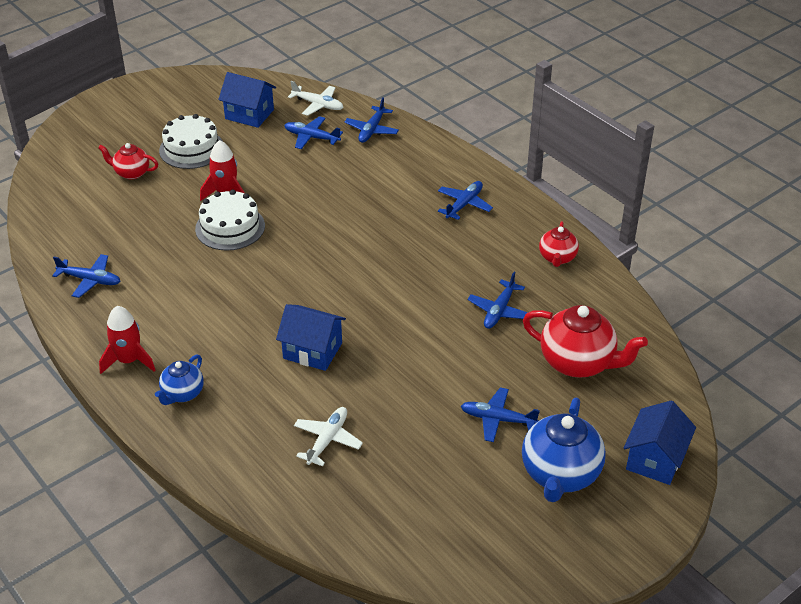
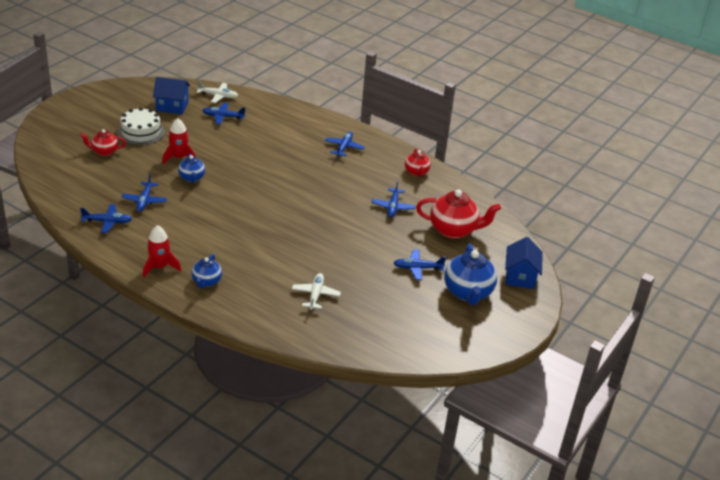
camera: 20 degrees left, 5 degrees down
(230, 227) = (192, 178): white cake -> blue teapot
(312, 350) = (282, 245): blue house -> none
(372, 130) = (262, 108): blue plane -> blue plane (144, 201)

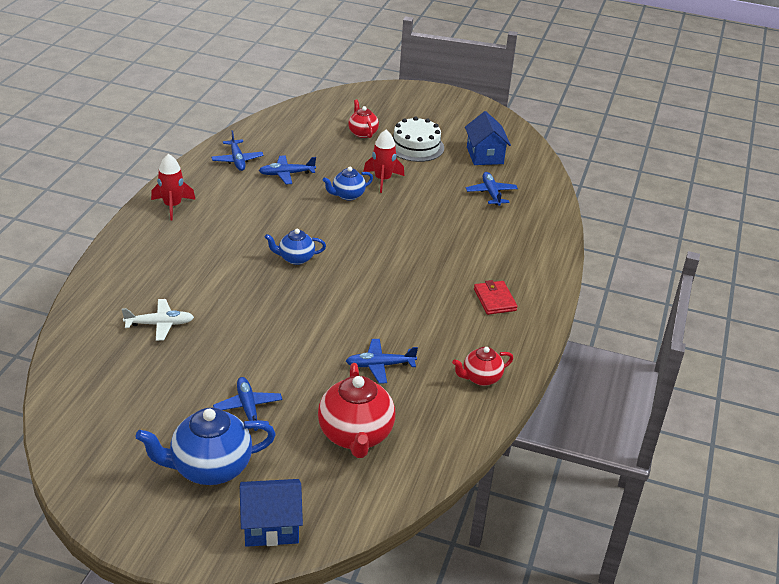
camera: 75 degrees right, 0 degrees up
(206, 282) = (158, 240): blue teapot -> blue teapot (295, 258)
(218, 96) = (534, 181): white plane -> none
(344, 147) = (495, 300): blue plane -> red wallet

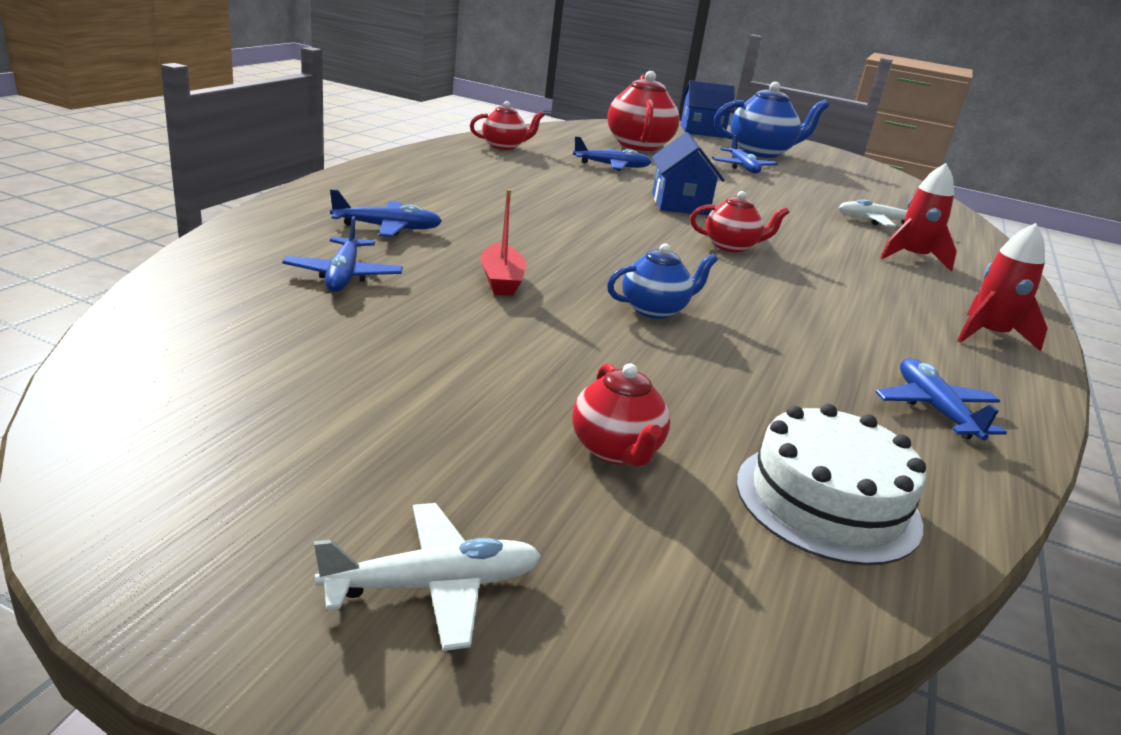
camera: 175 degrees left, 10 degrees down
(286, 174) = (798, 364): blue plane -> blue plane (387, 228)
(295, 258) = (731, 246): blue teapot -> red teapot
(383, 180) = (576, 327): red rocket -> red rocket (912, 258)
(403, 101) = (433, 586): none -> white plane
(416, 146) = (464, 391): white cake -> white cake (827, 501)
(423, 202) = (501, 280): none -> red boat
(484, 155) = (284, 346): blue house -> blue house (680, 204)
(495, 300) = (448, 179): red wallet -> none

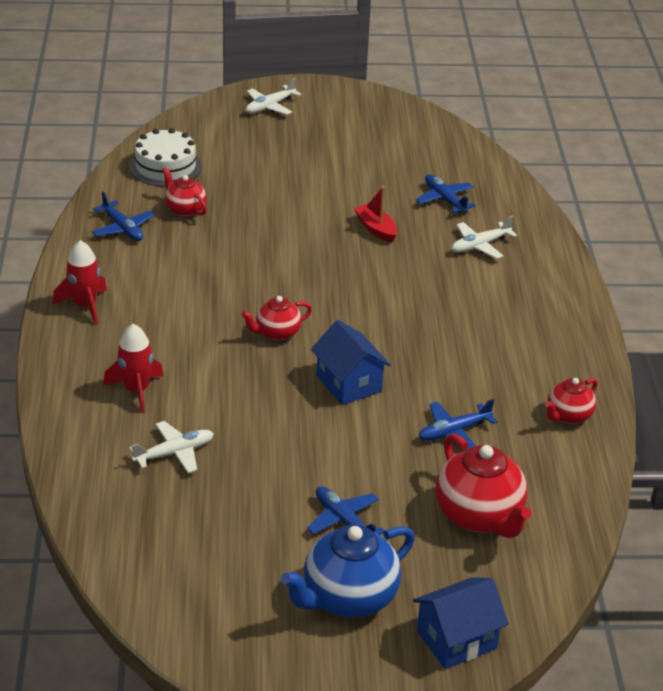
camera: 155 degrees right, 10 degrees up
(387, 228) = (480, 245): blue plane -> white plane
(616, 451) = (249, 159): red teapot -> red teapot (185, 210)
(655, 310) = (284, 241): blue teapot -> none

